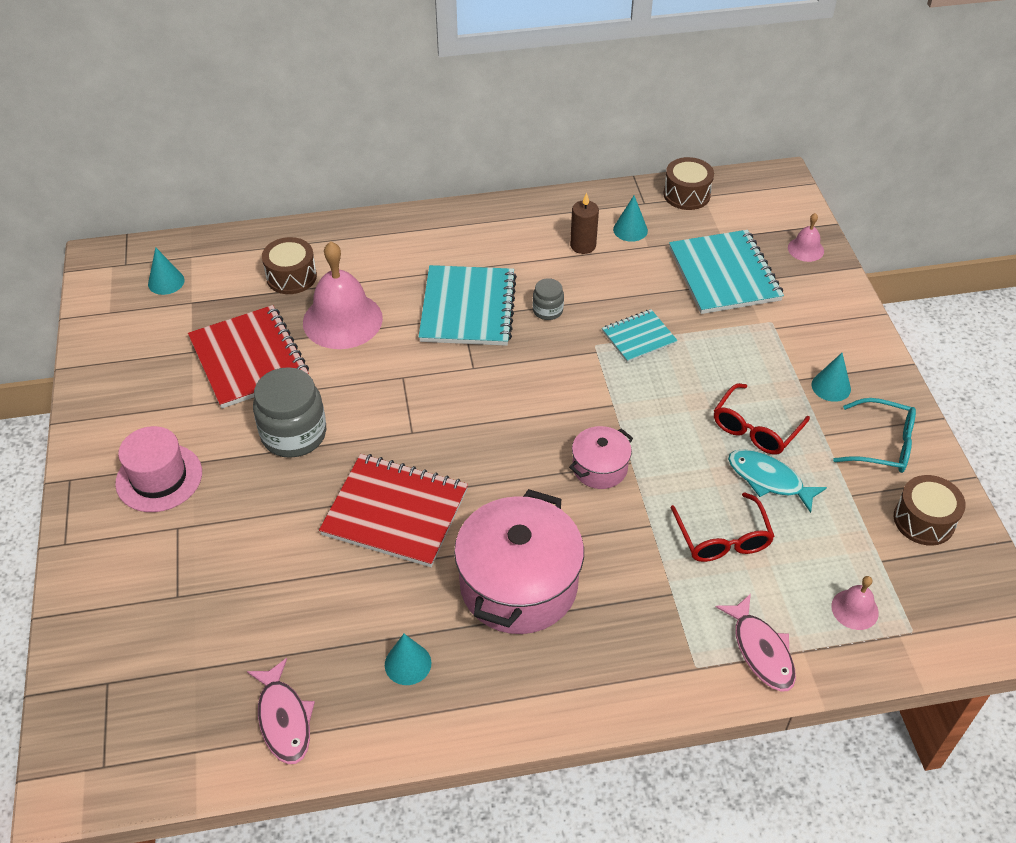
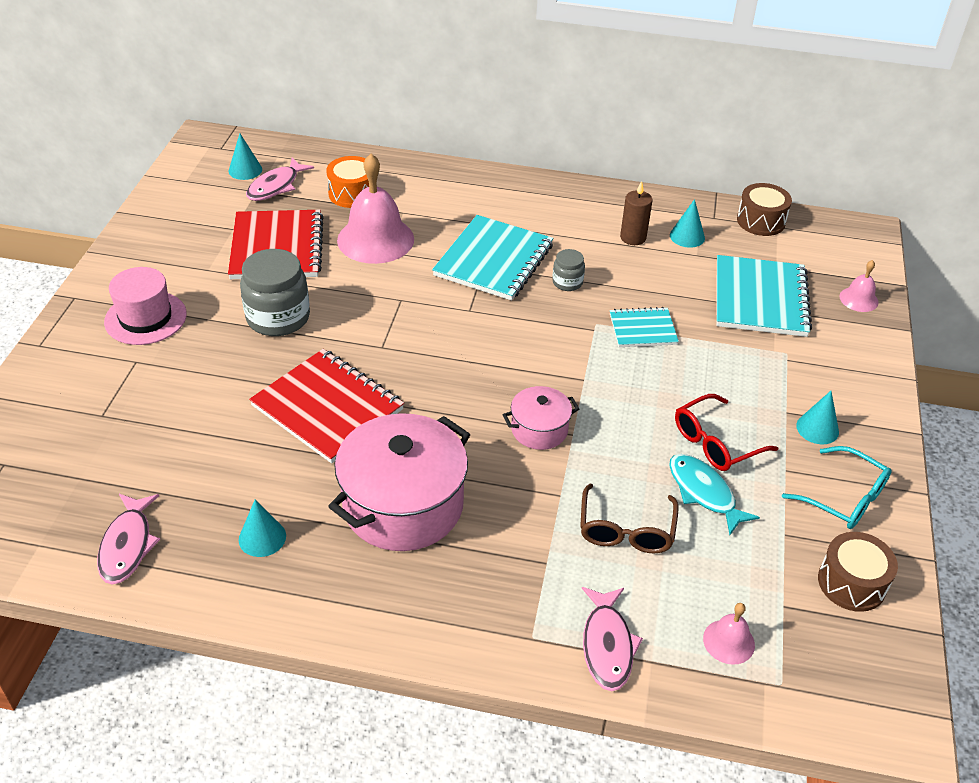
camera: 20 degrees right, 5 degrees down
(209, 291) = (276, 186): none -> pink fish
(291, 276) = (352, 193): brown drum -> orange drum
(723, 539) = (626, 530): red glasses -> brown glasses

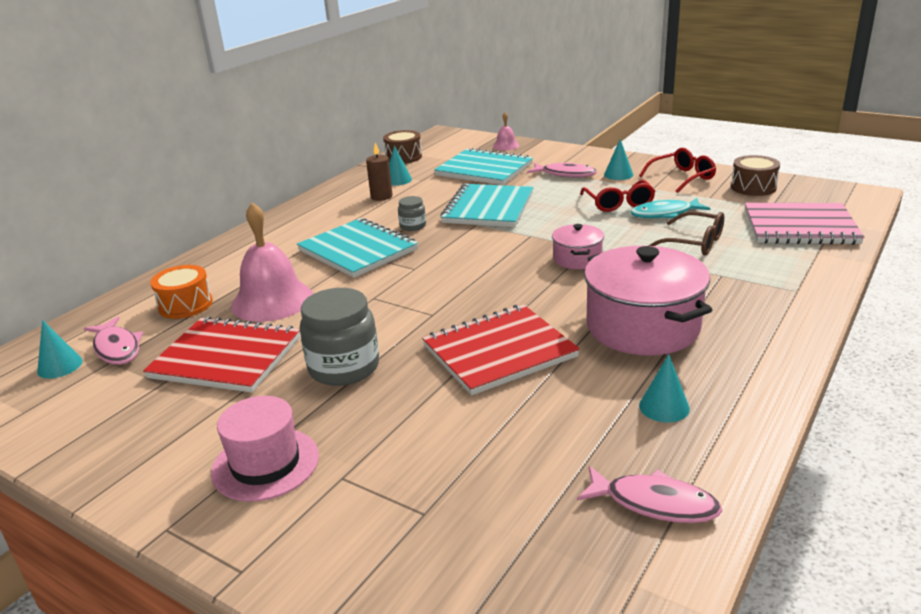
camera: 65 degrees left, 15 degrees down
(607, 645) = (803, 264): pink fish -> pink fish (565, 174)
(643, 329) = (488, 208): turquoise notebook -> turquoise notebook, size x1.80
(728, 641) = (800, 227): pink bell -> pink notebook
(845, 498) = (682, 177): turquoise glasses -> red glasses

